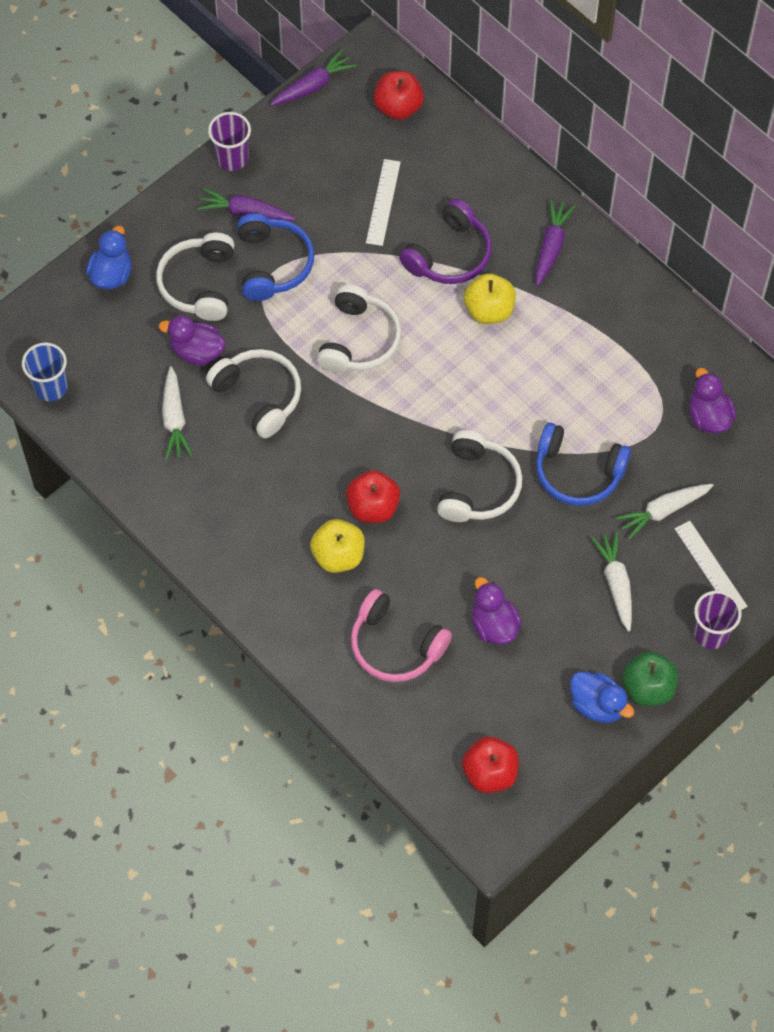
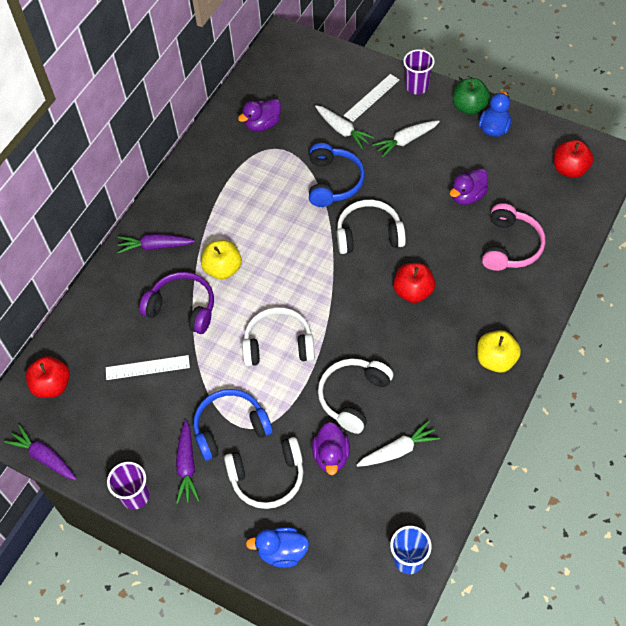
camera: 105 degrees left, 5 degrees down
(338, 556) = (460, 301): yellow apple -> yellow apple (495, 360)

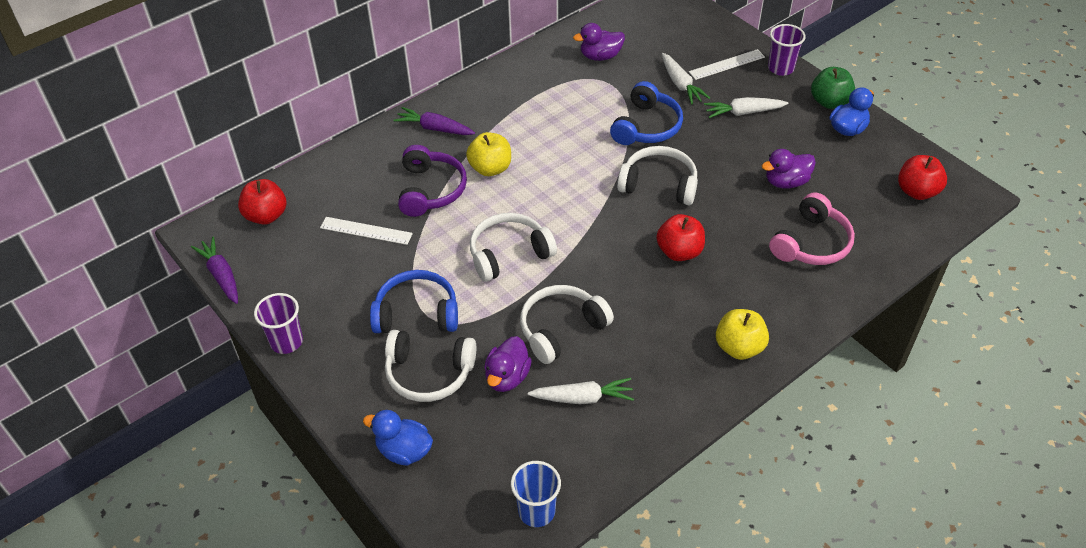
camera: 20 degrees right, 10 degrees down
(182, 308) = (430, 190): purple headphones -> purple headphones turned 45 degrees clockwise
(187, 466) = (353, 333): purple carrot -> none
(278, 344) = (509, 254): white headphones -> white headphones turned 45 degrees counterclockwise

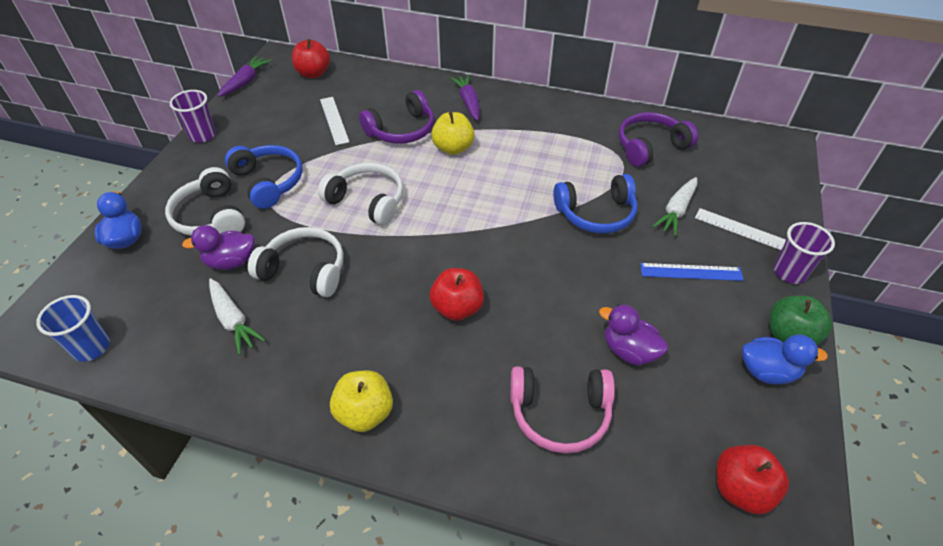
camera: 55 degrees right, 0 degrees up
(600, 56) = (650, 147): purple duck -> purple headphones
(659, 184) = (531, 255): white headphones -> none
(743, 112) = (691, 272): white carrot -> blue ruler

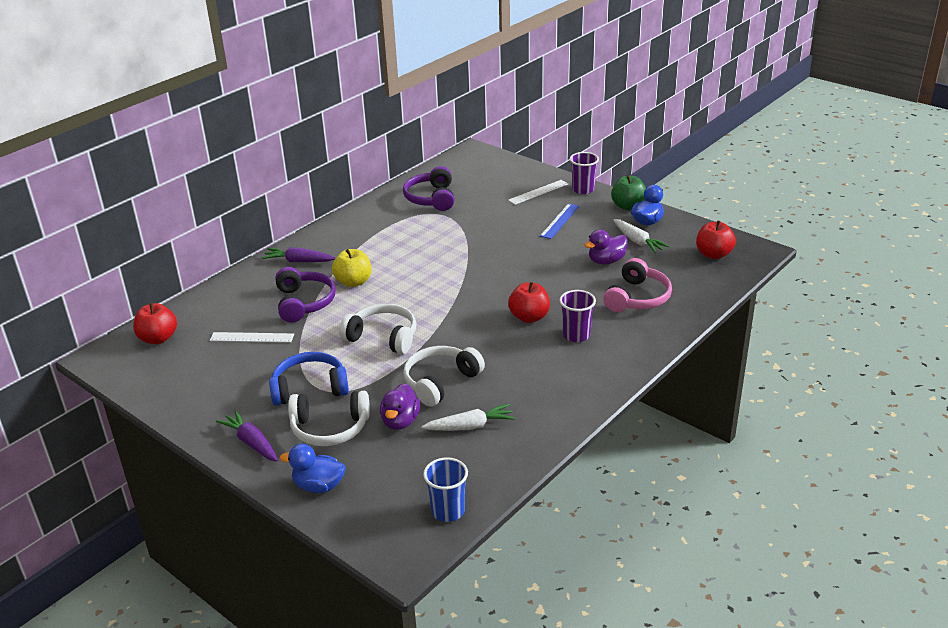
camera: 65 degrees left, 15 degrees down
(202, 135) = (194, 424): purple cup -> purple cup (576, 335)
(245, 82) = (124, 385): purple carrot -> purple carrot (251, 442)
(365, 413) = (595, 374): yellow apple -> none
(367, 201) = (383, 337): white headphones -> white headphones turned 60 degrees clockwise
(596, 213) = (481, 239): blue headphones -> none
(676, 211) = (503, 209): white carrot -> white carrot (638, 241)

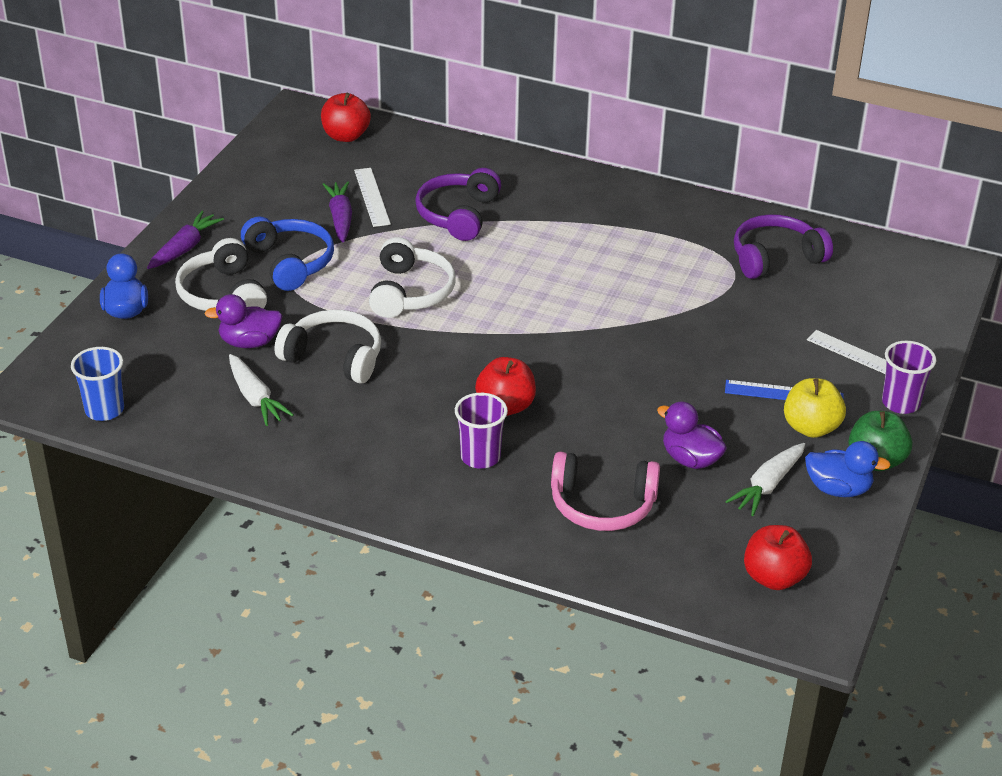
camera: 70 degrees right, 5 degrees up
(298, 261) = (549, 187): purple carrot -> purple carrot (340, 218)
(304, 303) = (458, 215): purple headphones -> purple headphones turned 135 degrees clockwise
(353, 282) = (522, 241): yellow apple -> yellow apple (811, 428)

